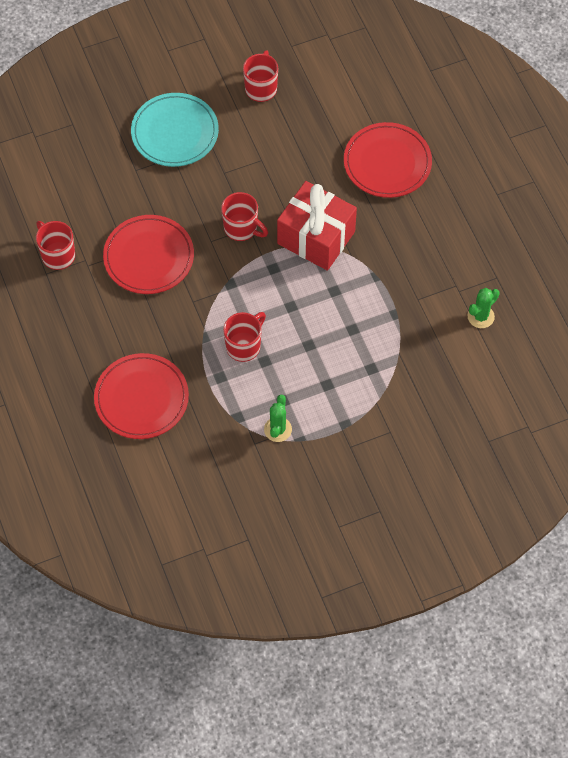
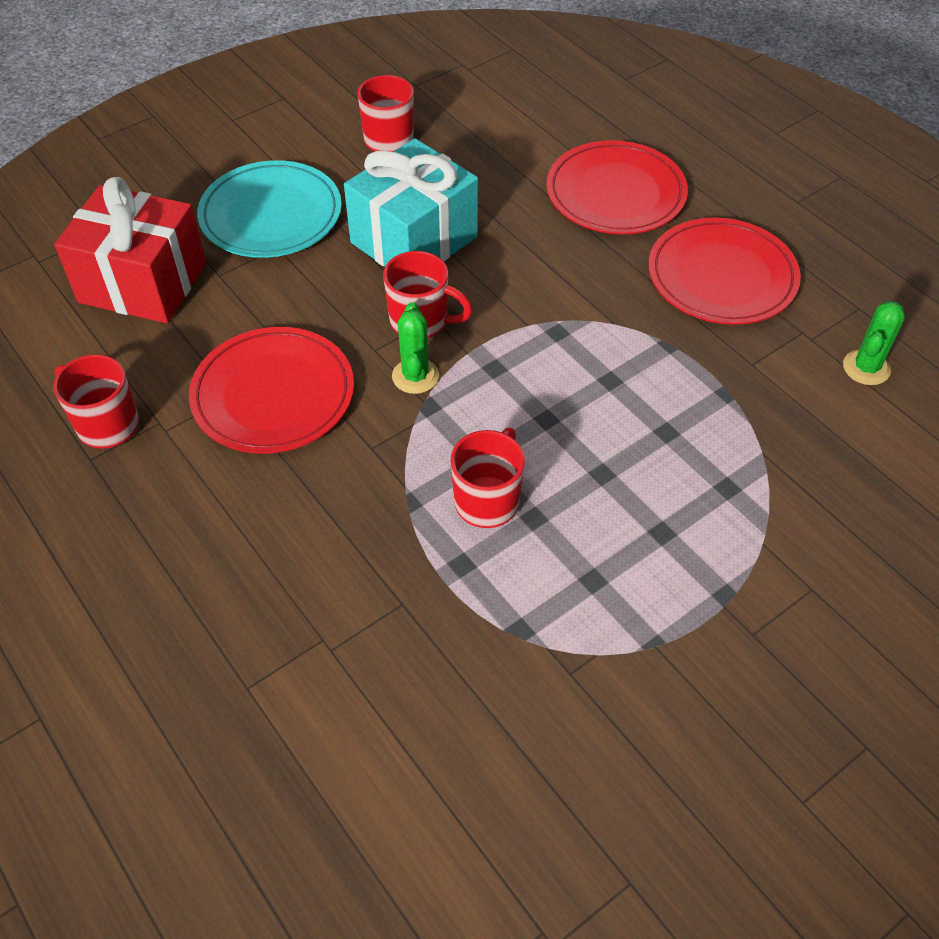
camera: 15 degrees left, 10 degrees down
(141, 398) = (321, 639): red plate -> red plate (722, 276)
(254, 170) = (414, 239): none -> turquoise gift
(278, 429) = (604, 635): green cactus -> green cactus (415, 376)
(316, 237) = (548, 310): red gift -> red gift (143, 283)

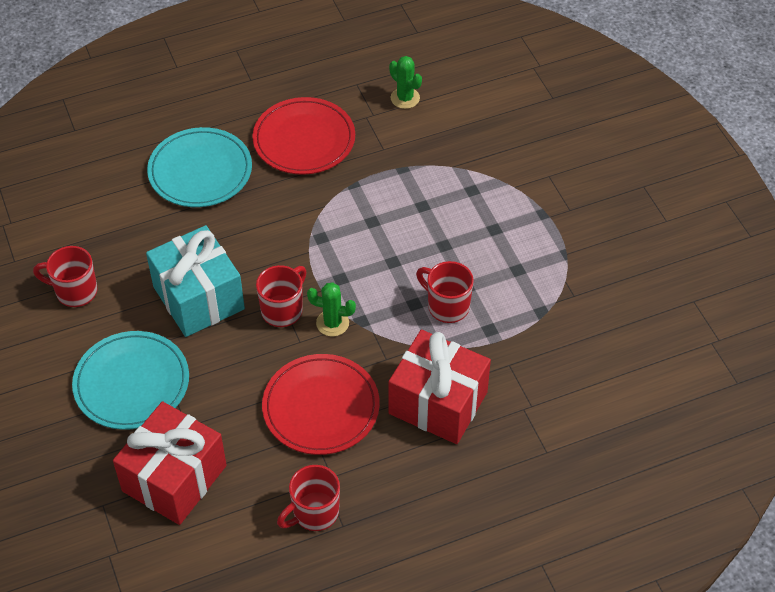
camera: 75 degrees left, 0 degrees up
(309, 524) = (438, 403): none -> red gift
(615, 193) = (200, 171): red plate -> turquoise plate

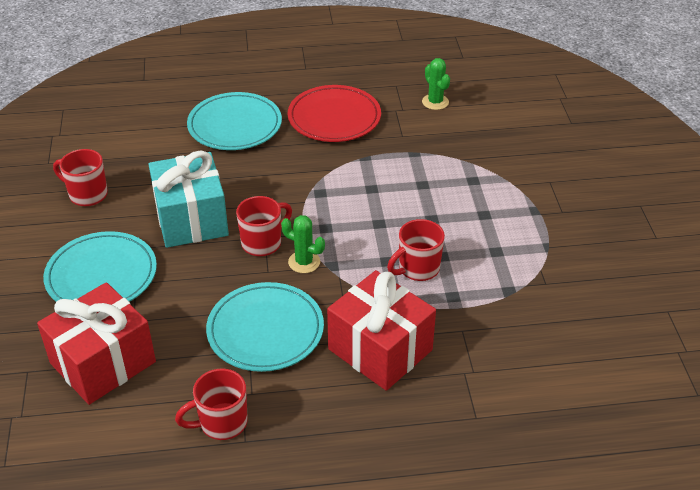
camera: 15 degrees right, 10 degrees down
(321, 407) = (265, 330): red plate -> turquoise plate
(447, 306) = (417, 269): red mug -> red mug turned 90 degrees counterclockwise

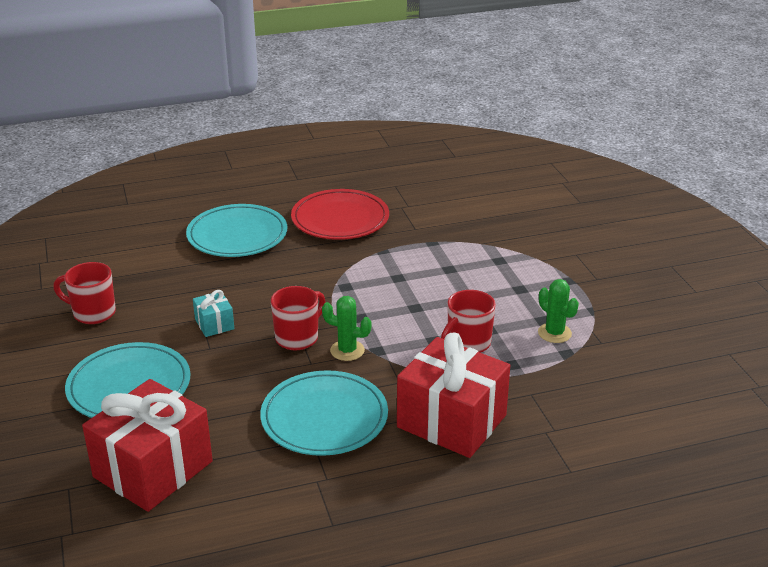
camera: 10 degrees left, 10 degrees down
(191, 219) = (214, 324): turquoise gift -> turquoise gift, size x0.45
(221, 423) = (302, 510): red mug -> none
(435, 102) = (439, 196): green cactus -> green cactus (554, 333)

